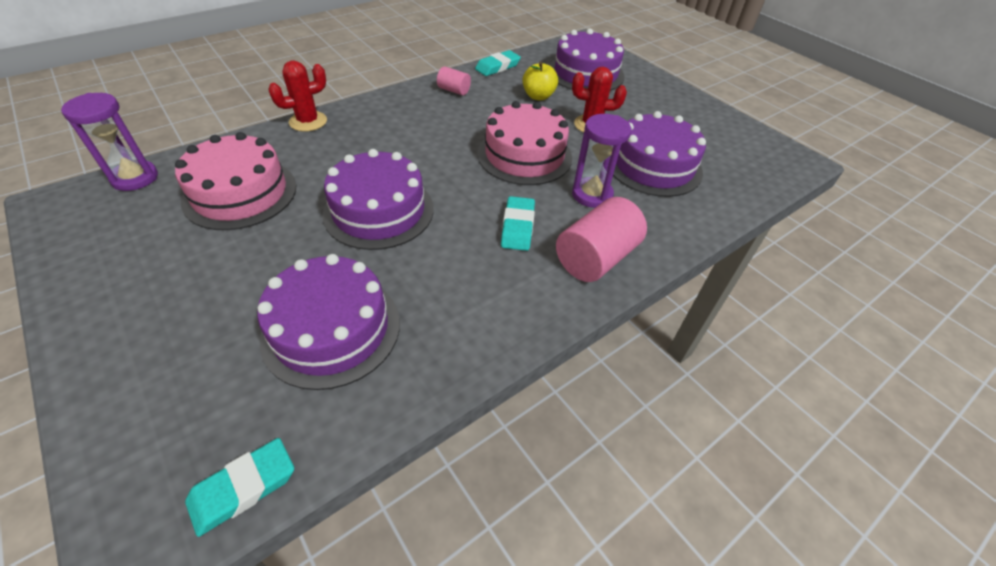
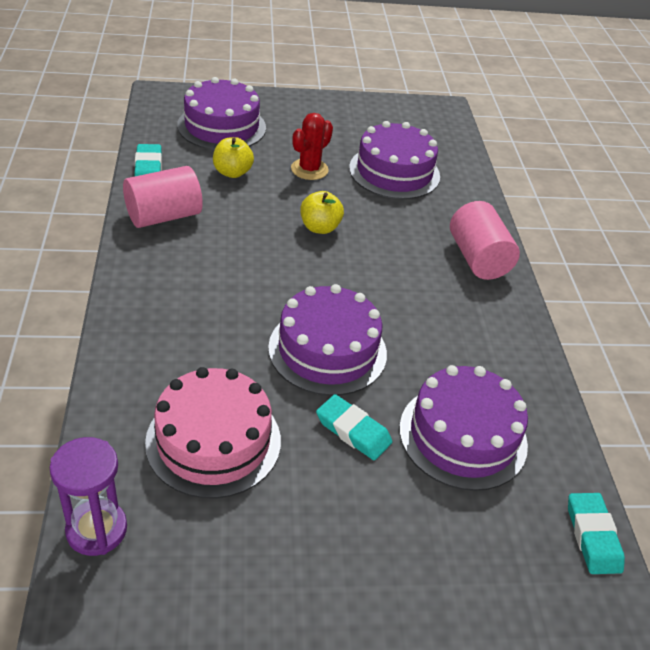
camera: 60 degrees left, 5 degrees down
(308, 121) = (115, 343): red cactus -> none
(454, 90) = (164, 216): pink cylinder -> pink cylinder, size x1.89
(517, 227) = (414, 279): turquoise eraser -> turquoise eraser (353, 431)
(524, 155) = (320, 227): pink cake -> yellow apple
(592, 195) = (404, 221): purple hourglass -> none

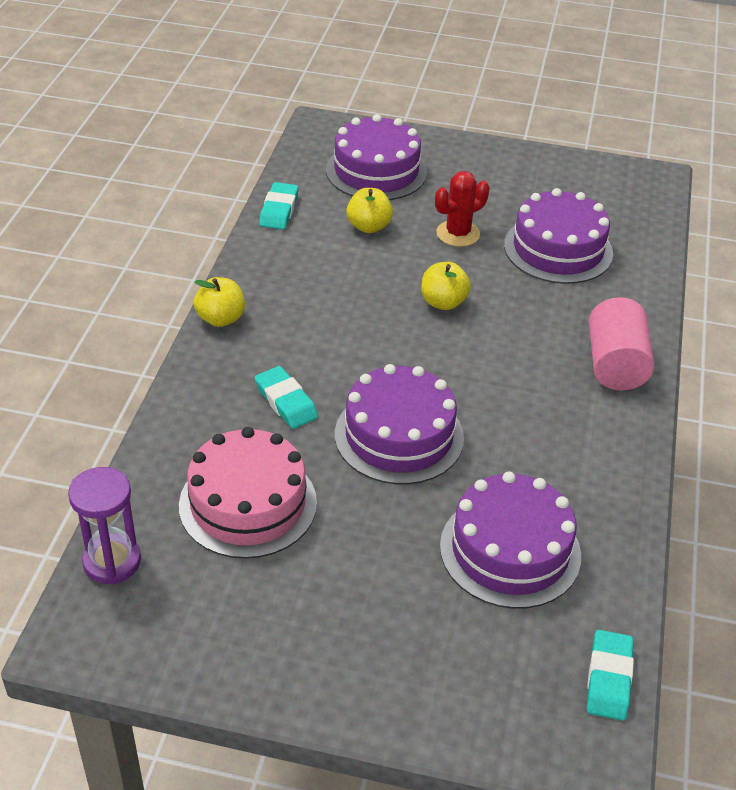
camera: 20 degrees right, 0 degrees up
(127, 270) = (221, 319): none -> yellow apple
(164, 216) = (277, 266): pink cylinder -> none
(353, 431) = (393, 522): turquoise eraser -> turquoise eraser (286, 402)

